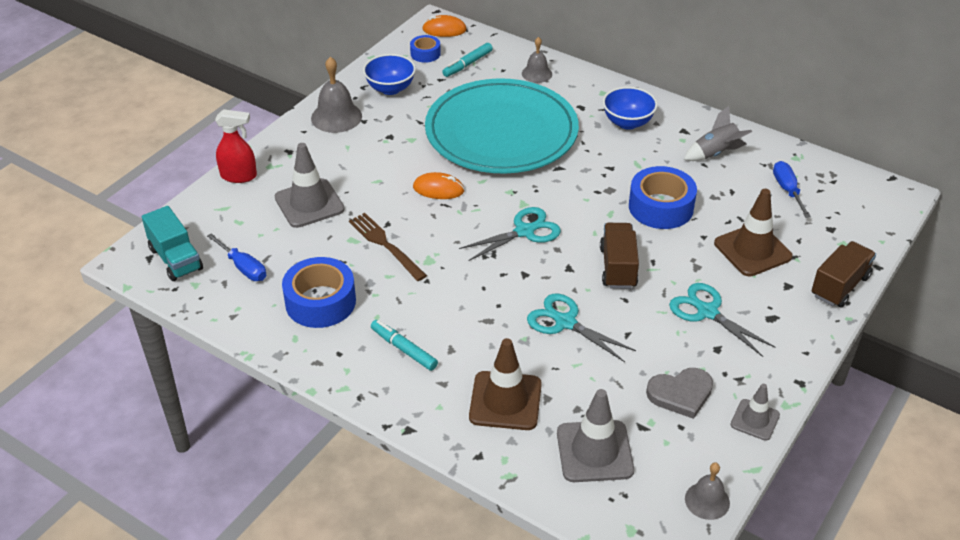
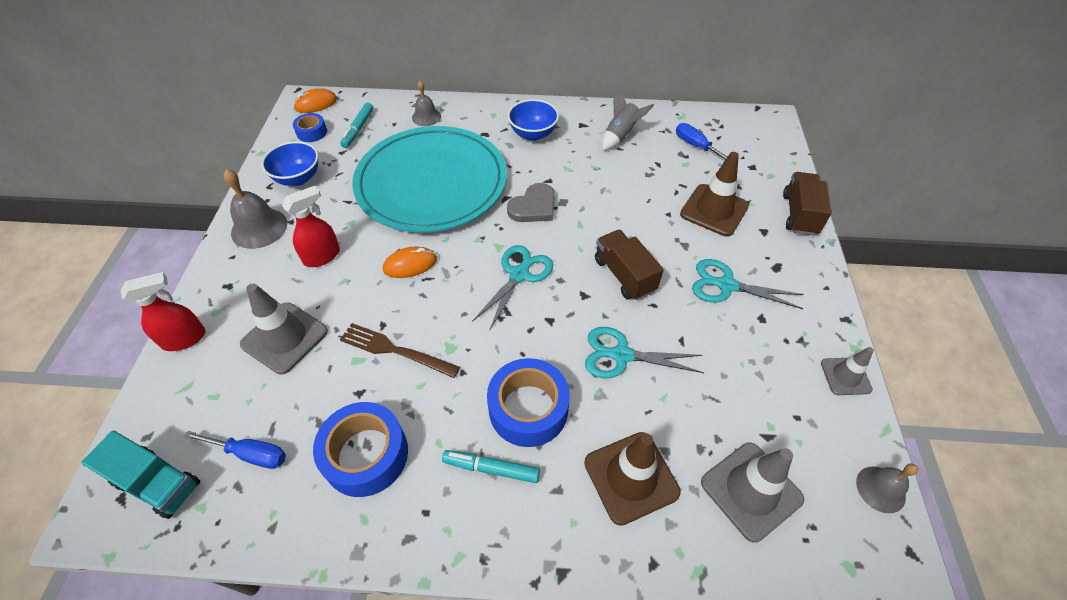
camera: 30 degrees left, 10 degrees up
(372, 156) = (322, 256): none -> red spray bottle
(661, 207) = (615, 201): blue tape -> blue tape (528, 409)
(681, 394) = (770, 381): grey heart -> grey heart (533, 207)

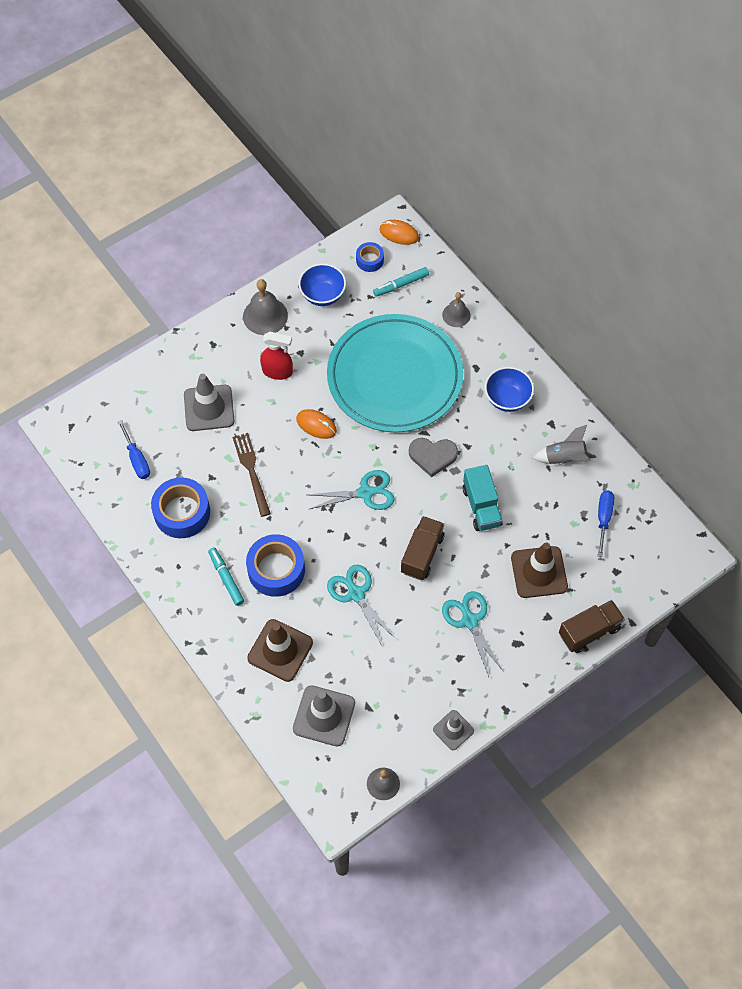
camera: 50 degrees right, 10 degrees up
(158, 483) = (90, 434): turquoise truck -> turquoise truck (481, 506)
(184, 339) = (164, 360): red spray bottle -> none

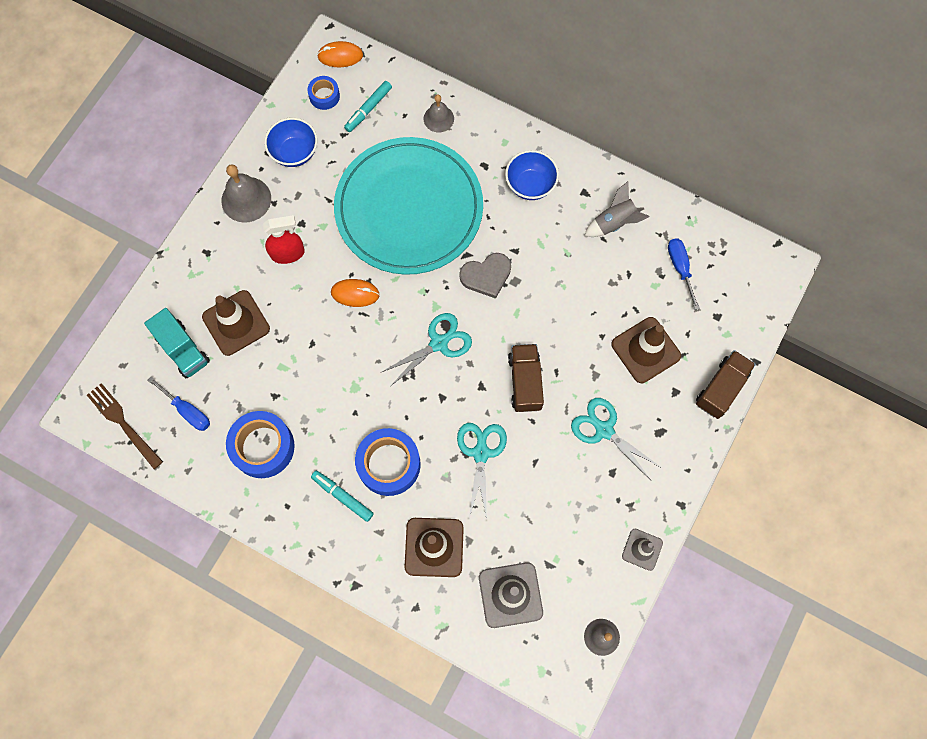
camera: 25 degrees left, 10 degrees up
(209, 408) = (236, 323): grey traffic cone -> brown traffic cone
(251, 470) = (312, 370): brown fork -> brown fork (122, 423)
(356, 594) = (481, 453): turquoise scissors -> turquoise scissors turned 60 degrees clockwise
(481, 506) = (559, 307): turquoise truck -> turquoise truck (183, 349)

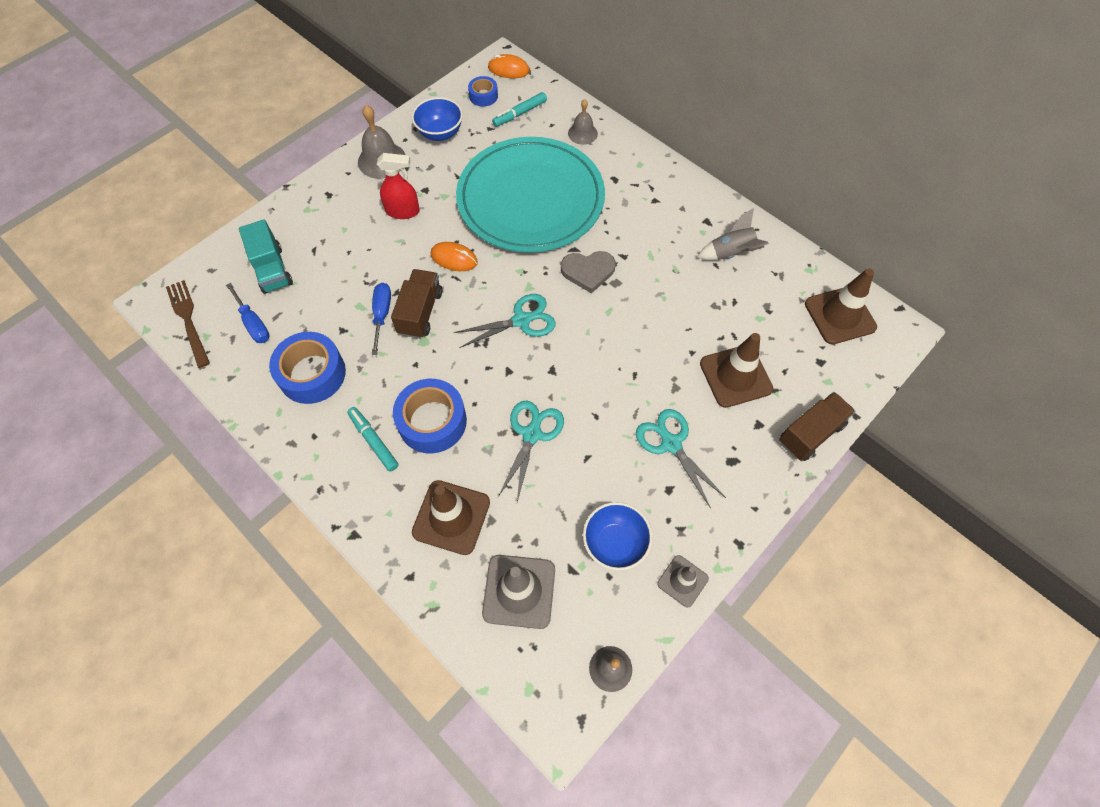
camera: 15 degrees right, 10 degrees down
(236, 323) = (331, 258): brown traffic cone -> brown traffic cone (840, 315)
(525, 382) = (599, 377): brown truck -> brown truck (420, 312)
(530, 185) = (654, 204): blue bowl -> blue bowl (615, 543)
(680, 268) = (790, 308): blue screwdriver -> blue screwdriver (382, 315)

